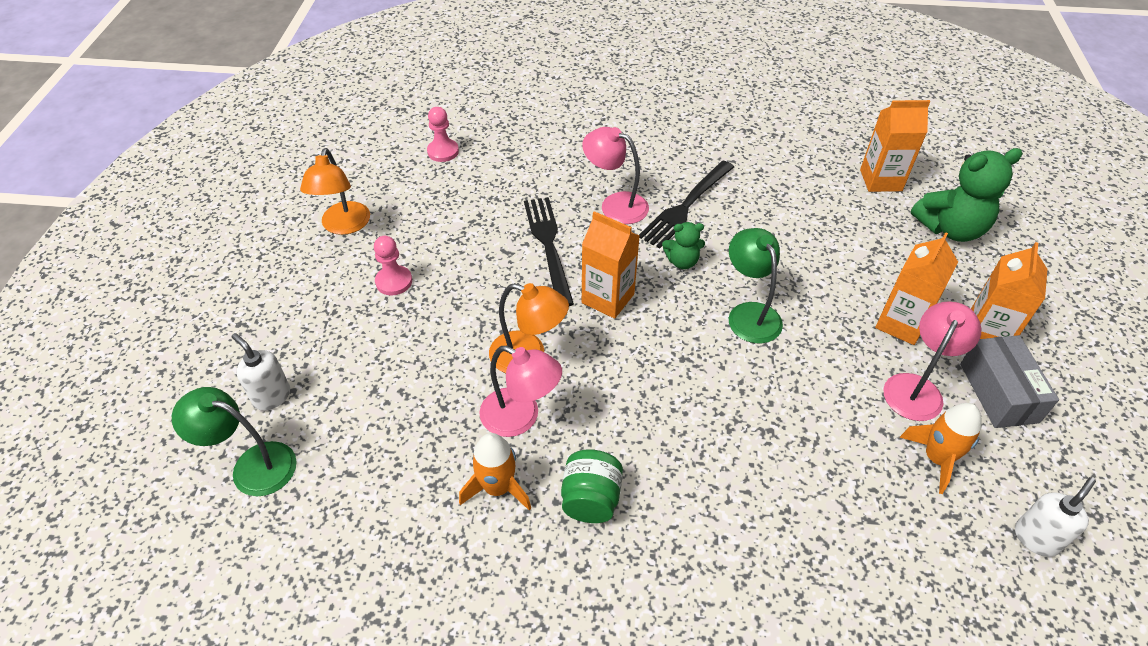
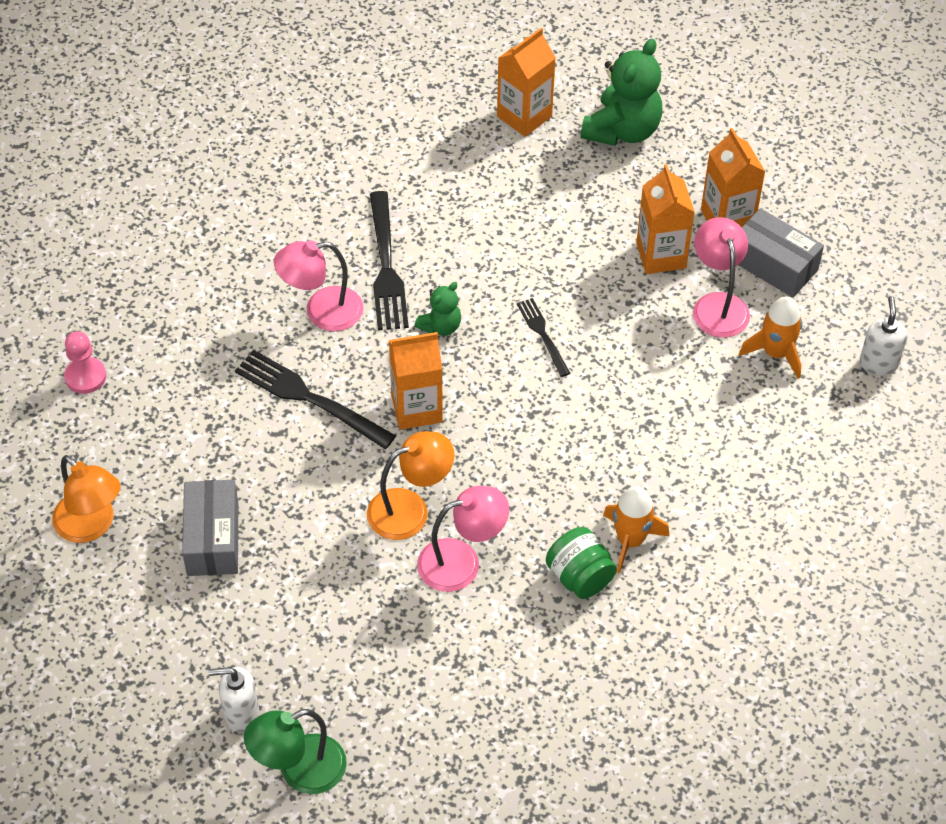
camera: 45 degrees left, 5 degrees up
(394, 281) = (213, 539): pink pawn -> grey box
(498, 488) = (506, 625): orange rocket -> orange rocket (630, 540)
(749, 314) = (542, 334): green lamp -> black fork

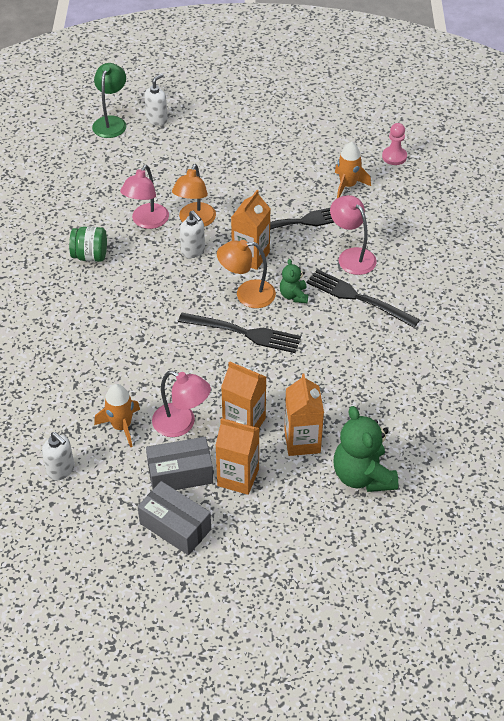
camera: 130 degrees right, 5 degrees down
(91, 526) = (302, 121): orange lamp -> orange lamp (247, 294)
(213, 539) = (253, 152): grey box -> grey box (175, 526)
(322, 311) = (351, 256): pink lamp -> pink lamp turned 60 degrees counterclockwise
(464, 473) = (193, 251): none -> white soap dispenser
(524, 116) = (421, 432): orange carton -> orange carton (302, 441)
(542, 334) = (244, 333): black fork -> black fork, size x1.76
(630, 540) = (86, 286): orange rocket -> orange rocket (347, 185)

